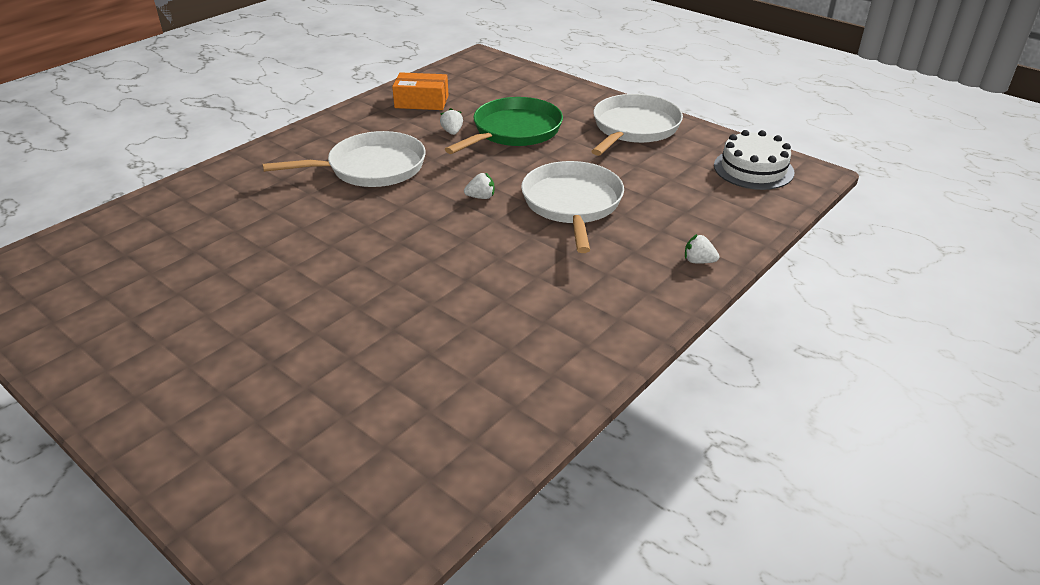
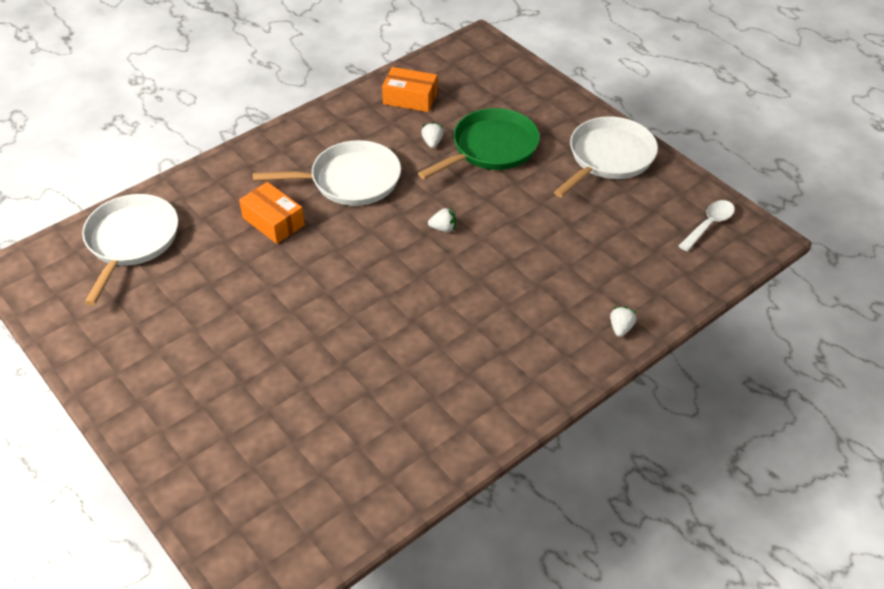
camera: 10 degrees right, 10 degrees up
(290, 209) = (273, 221): none -> orange box
(572, 204) = (525, 247): white pan -> white pan (131, 241)
(698, 261) = (621, 328): white strawberry -> white strawberry turned 75 degrees clockwise
(753, 169) = (709, 225): white cake -> white spoon

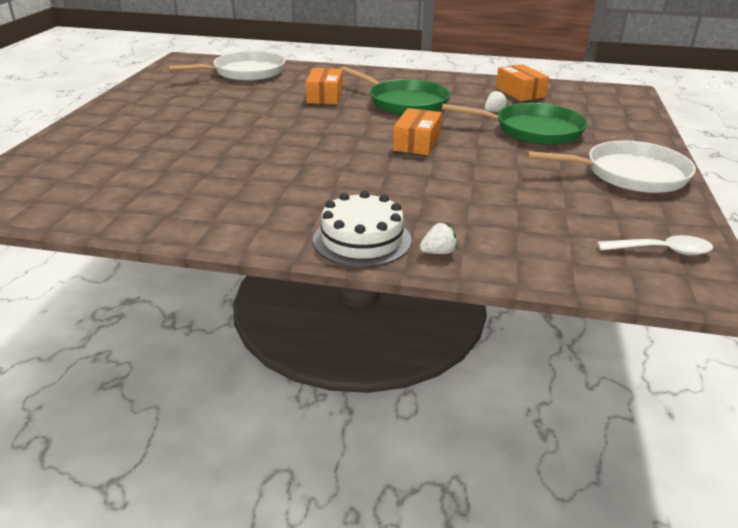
camera: 50 degrees right, 15 degrees down
(350, 180) = (404, 102): white pan -> green pan
(443, 228) = (416, 143): white strawberry -> orange box
(570, 357) = (362, 240): none -> white cake

